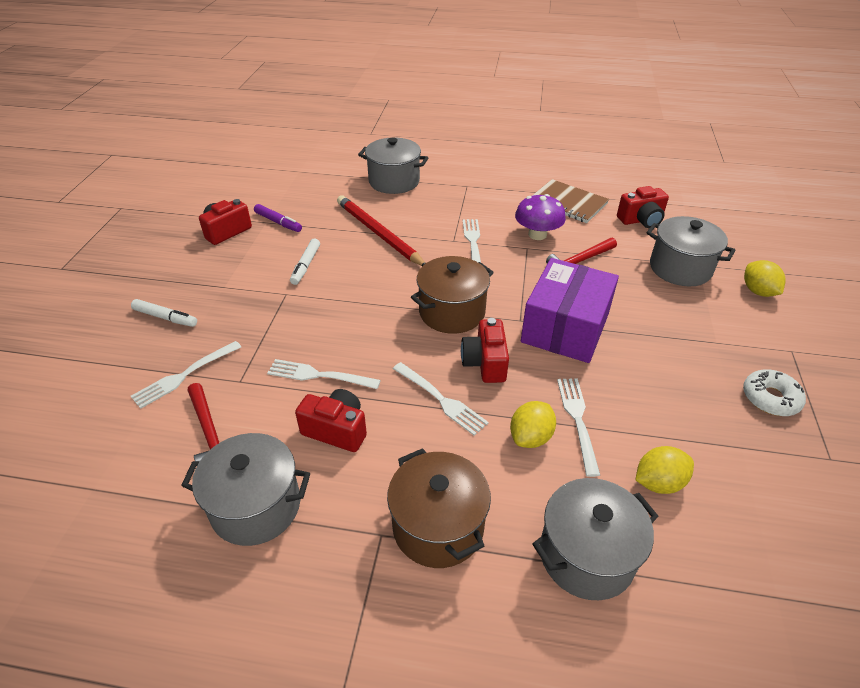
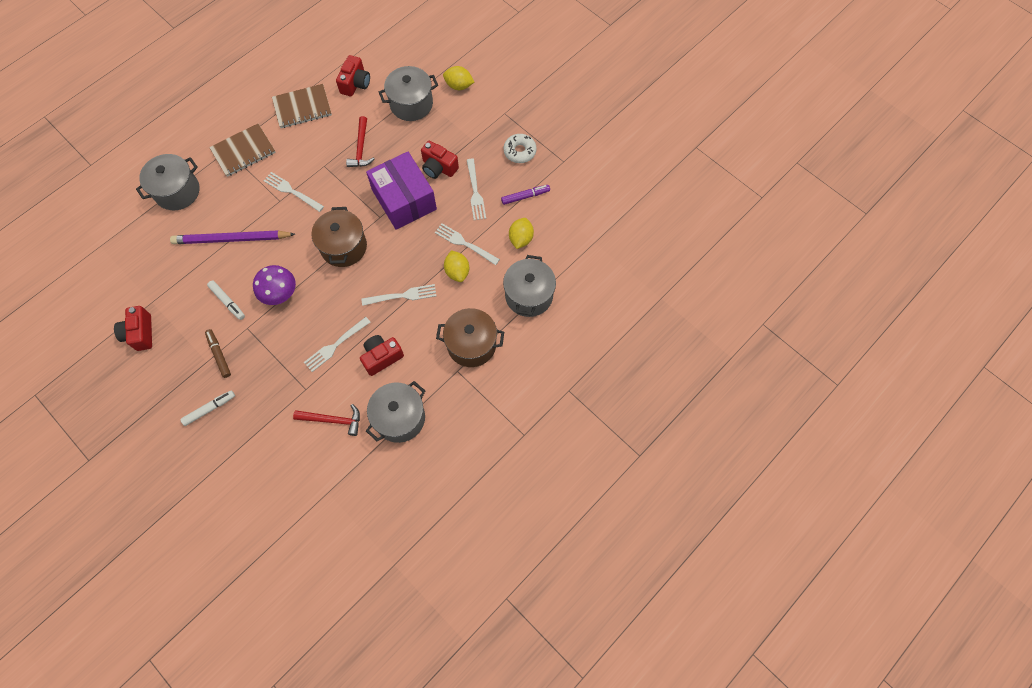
camera: 55 degrees left, 25 degrees up
(184, 375) = (276, 417): white fork -> white fork (475, 192)
(238, 291) = (219, 355): none -> brown marker
(278, 222) = (160, 294): purple marker -> purple marker (525, 196)
(378, 233) = (232, 239): red pencil -> purple pencil
(477, 194) = (243, 151): none -> brown notebook
(485, 363) = (395, 257): red camera -> red camera (438, 167)
(537, 234) = (317, 150): purple mushroom -> purple mushroom (279, 293)

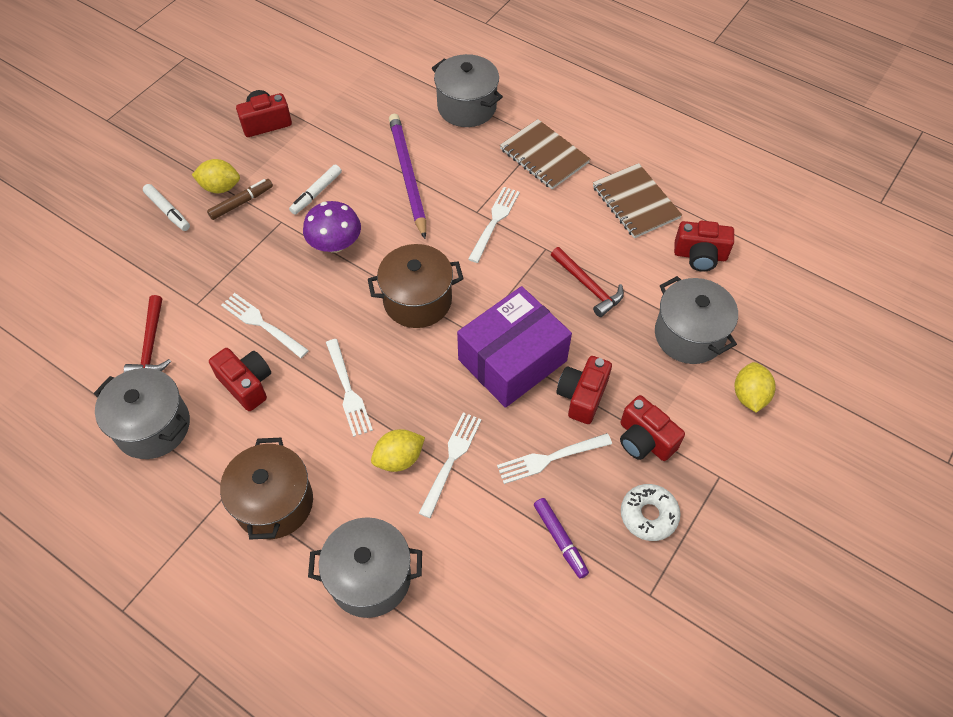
camera: 80 degrees right, 10 degrees down
(361, 148) = (588, 286): red hammer -> red hammer turned 120 degrees counterclockwise
(474, 143) = (644, 440): none -> red camera
(521, 239) = (476, 546): yellow lemon -> yellow lemon (220, 187)

